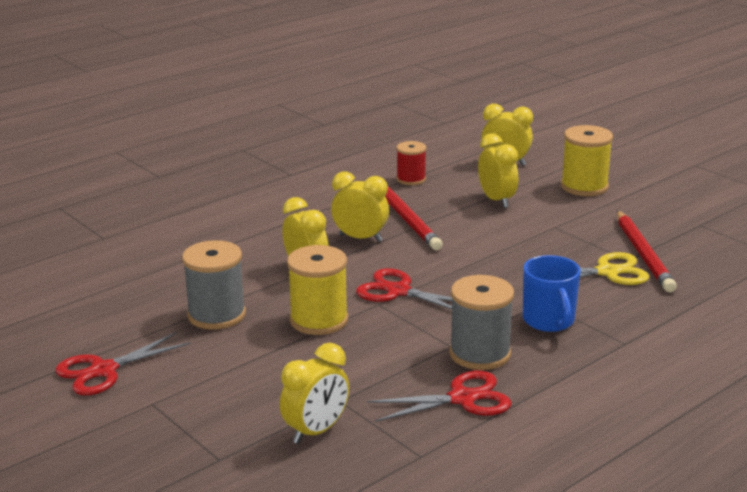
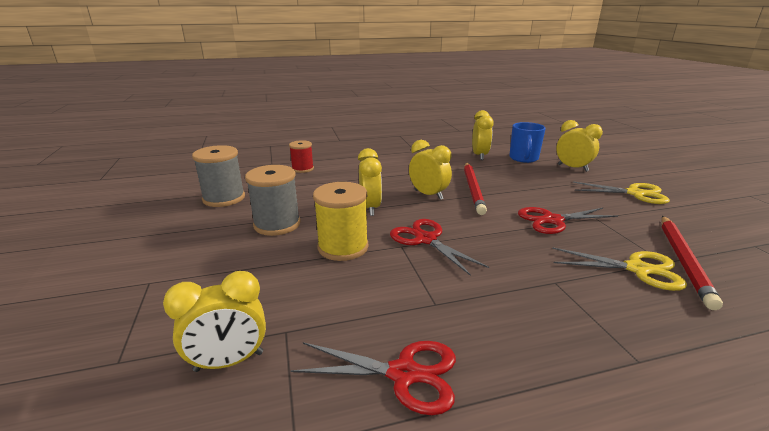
camera: 25 degrees right, 0 degrees up
(103, 370) = (157, 245): red scissors -> red scissors (552, 220)
(411, 179) = (494, 166): red spool -> red spool (302, 169)
(480, 354) = (458, 321): grey spool -> grey spool (224, 198)
(496, 200) = (552, 190): yellow clock -> yellow clock (479, 156)
(549, 321) = (553, 305): blue mug -> blue mug (523, 158)
(584, 187) = (635, 193): yellow spool -> yellow scissors

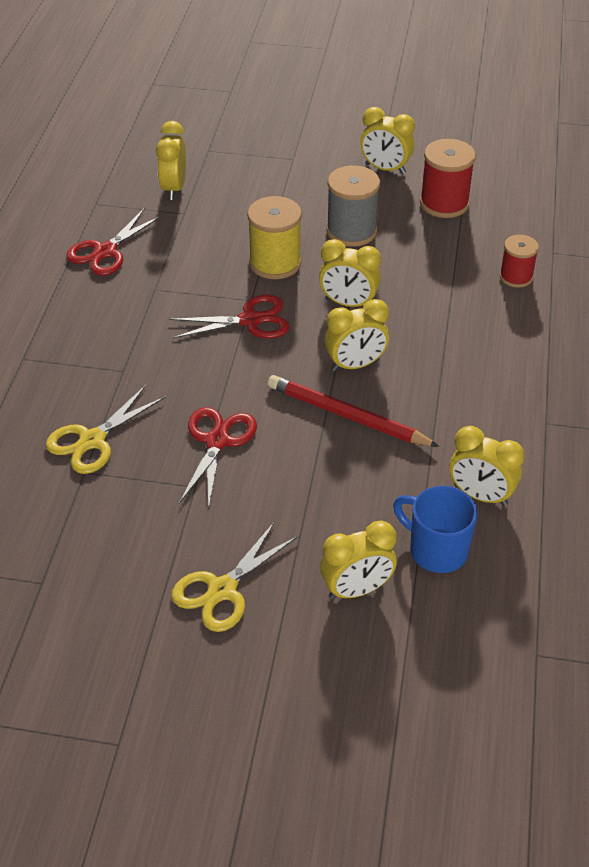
camera: 115 degrees right, 20 degrees up
(171, 228) = (385, 169): none -> yellow clock
(224, 198) = (444, 203): grey spool -> red spool
(683, 261) = (74, 488): red pencil -> none

